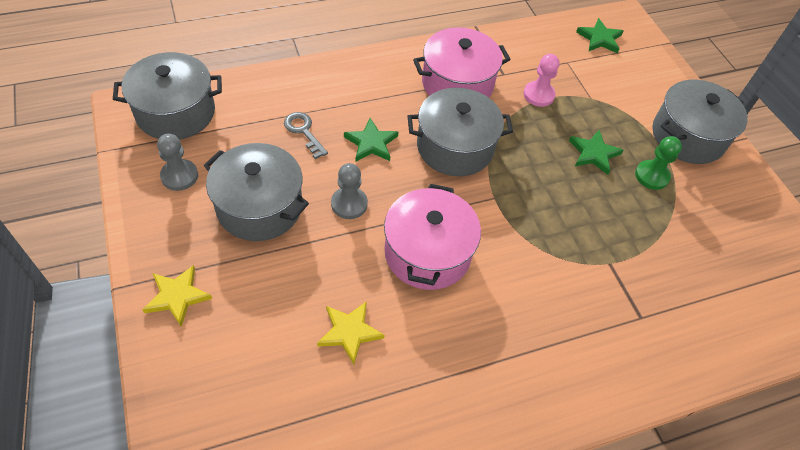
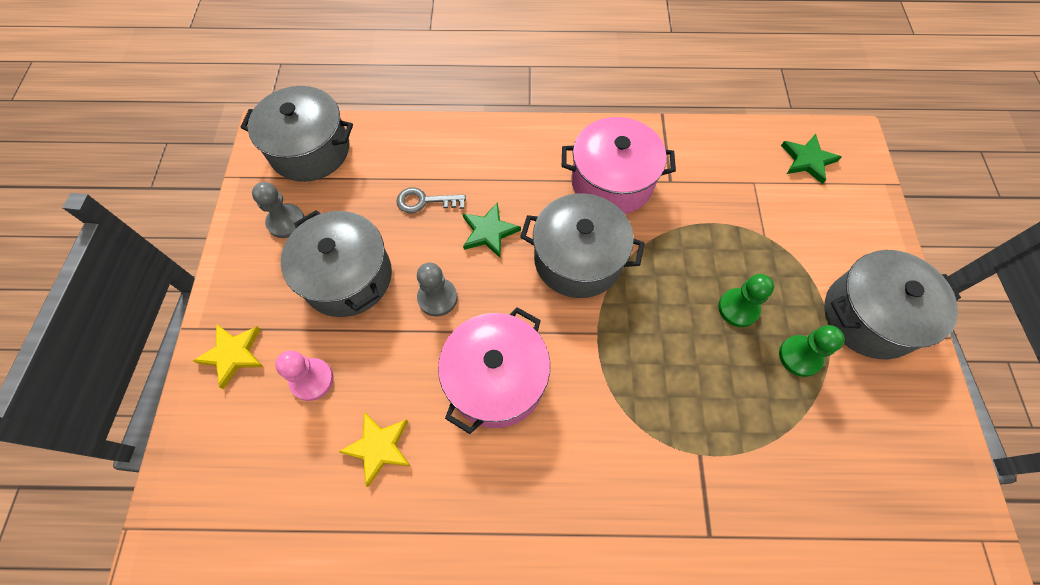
camera: 25 degrees right, 10 degrees up
(303, 132) = (425, 201): grey key -> grey key turned 75 degrees counterclockwise
(538, 95) = (701, 217): pink pawn -> pink pawn (312, 380)
(593, 153) = (738, 308): green star -> green pawn

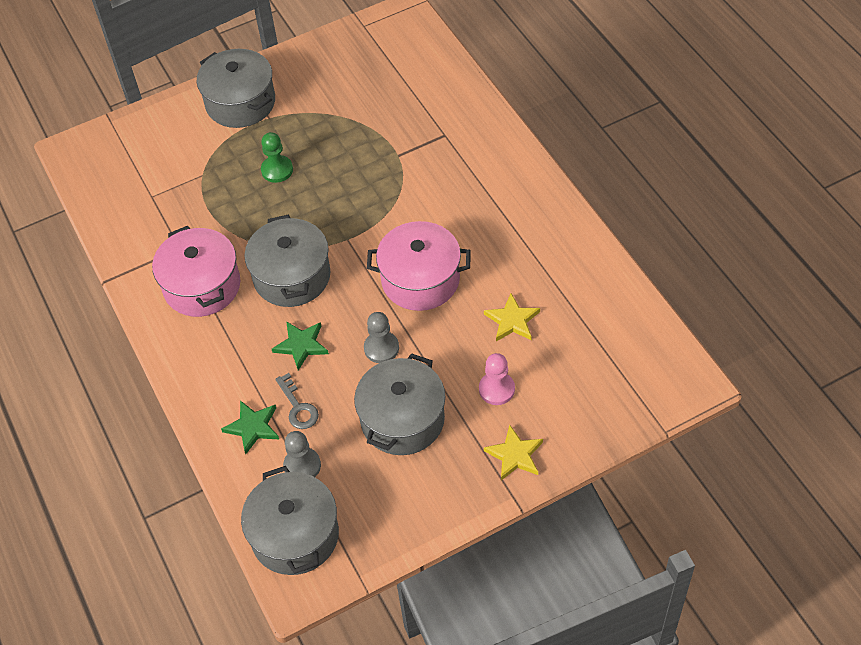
camera: 115 degrees left, 10 degrees down
(286, 222) = (381, 500): grey pawn -> grey pawn (302, 466)
(799, 356) = (295, 128): green pawn -> none
(807, 160) = (109, 171): green star -> green star (253, 427)

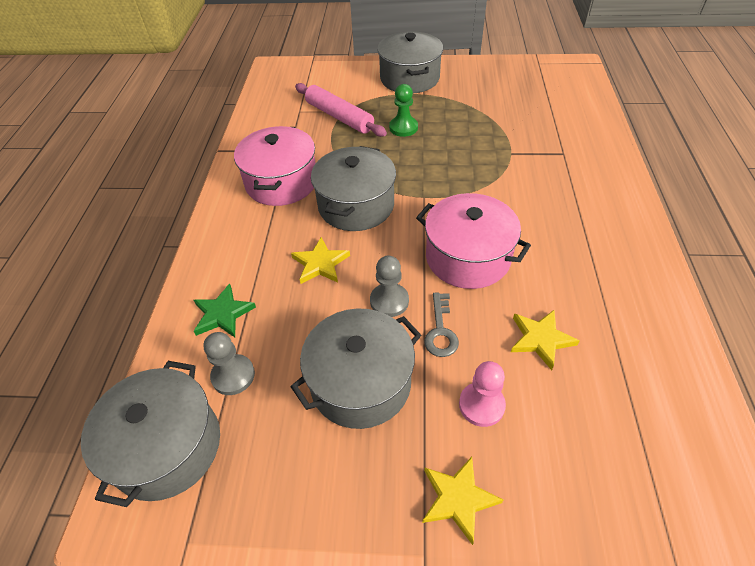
camera: 30 degrees right, 5 degrees down
(201, 185) = (339, 117): none -> pink rolling pin
(298, 407) = (275, 316): grey key -> grey key (440, 330)
(301, 345) = (320, 264): green star -> yellow star

